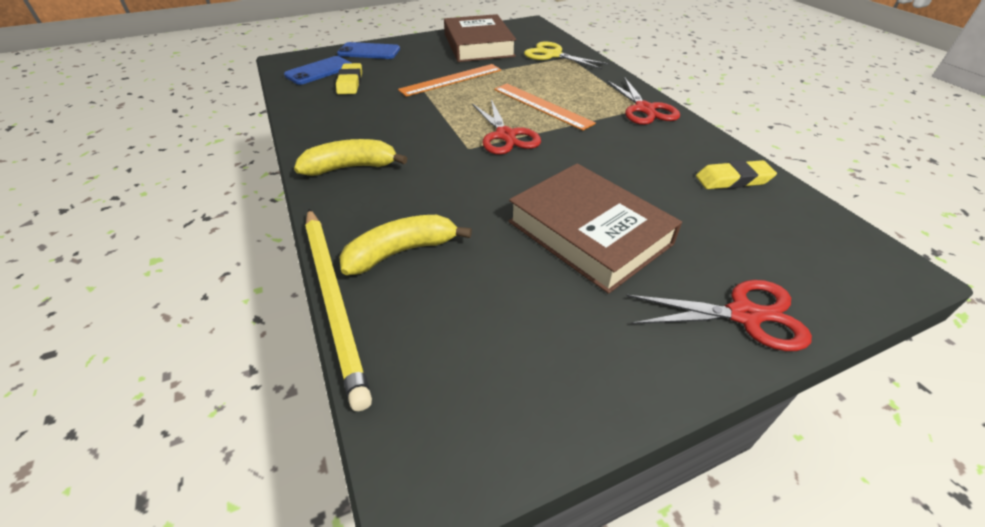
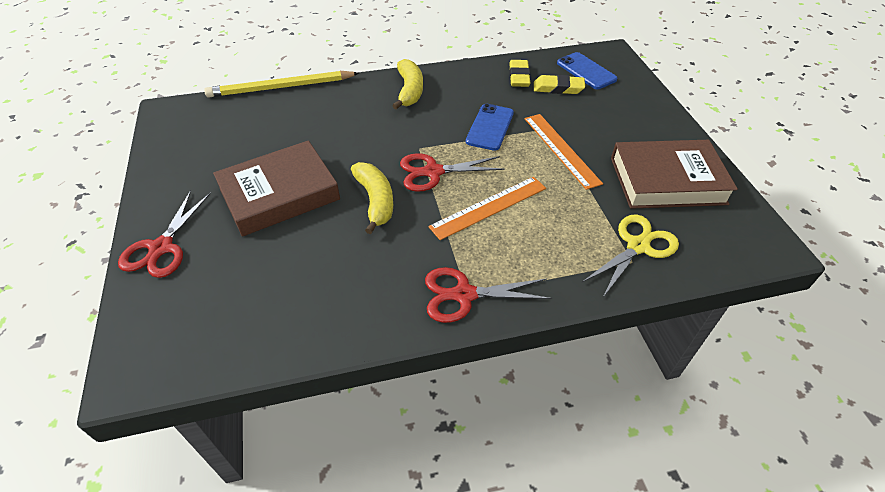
camera: 100 degrees right, 5 degrees up
(369, 51) = (638, 98): blue phone -> blue phone (490, 127)
(401, 252) = (306, 110): yellow banana -> yellow banana (375, 201)
(733, 180) = (299, 316): yellow eraser -> yellow eraser (519, 77)

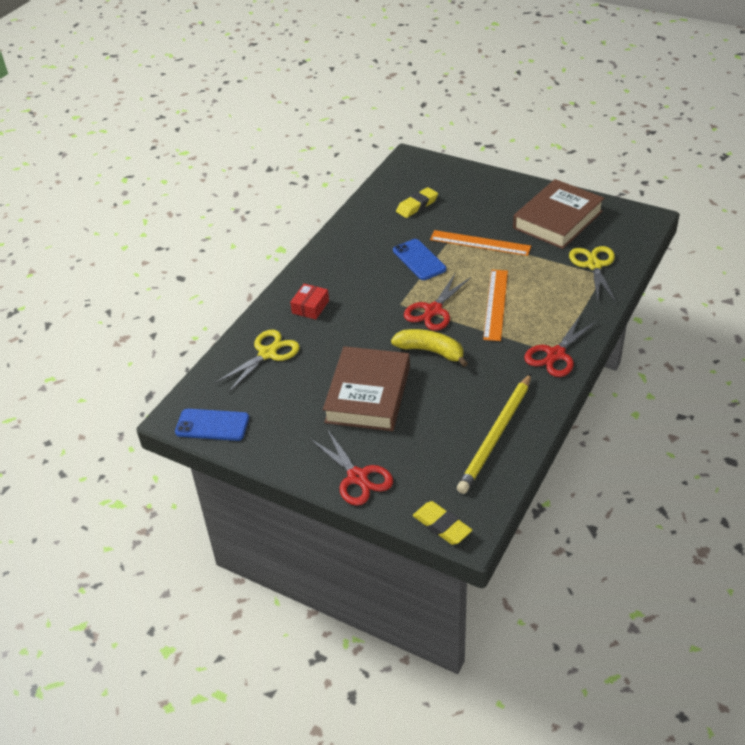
camera: 45 degrees left, 5 degrees down
(280, 113) = (267, 353): none -> yellow scissors
(281, 87) = (231, 338): yellow pencil -> yellow pencil (496, 435)
(359, 104) = (310, 307): none -> red box
(409, 91) = (327, 274): yellow banana -> none
(519, 77) = (380, 215): yellow eraser -> yellow eraser (442, 526)
(586, 71) = (415, 182): blue phone -> blue phone (212, 425)

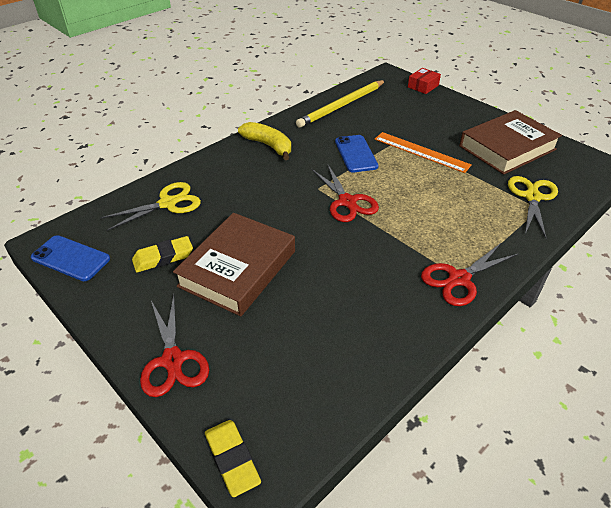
camera: 15 degrees right, 0 degrees up
(310, 307) = (233, 171): red box -> red box (423, 86)
(417, 205) = (376, 110): yellow eraser -> yellow eraser (163, 257)
(430, 351) = (325, 241): yellow banana -> yellow banana (268, 145)
(433, 310) = (347, 202): red scissors -> red scissors turned 75 degrees counterclockwise
(496, 304) = (413, 211): orange ruler -> none
(496, 435) = (352, 356): yellow pencil -> yellow pencil (342, 106)

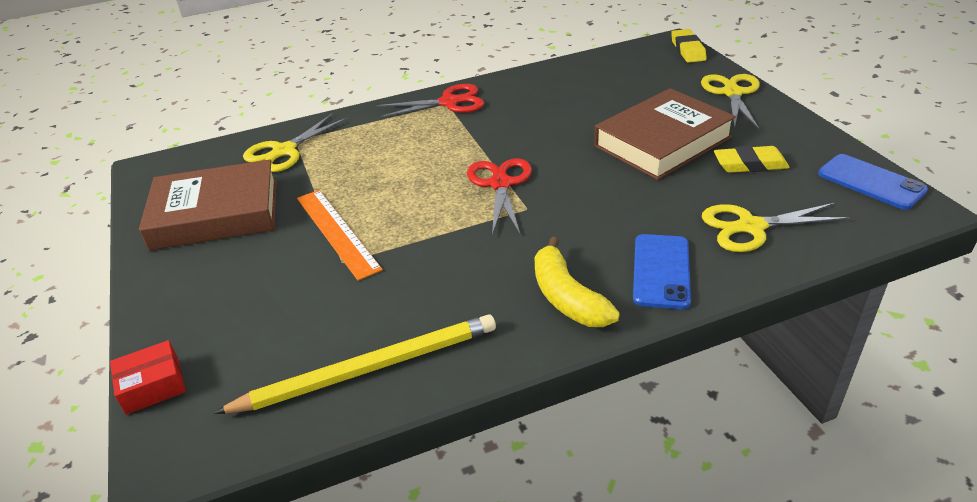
camera: 155 degrees left, 5 degrees down
(173, 360) = (732, 93): red scissors -> yellow scissors
(356, 154) = (434, 249): blue phone -> blue phone (661, 271)

